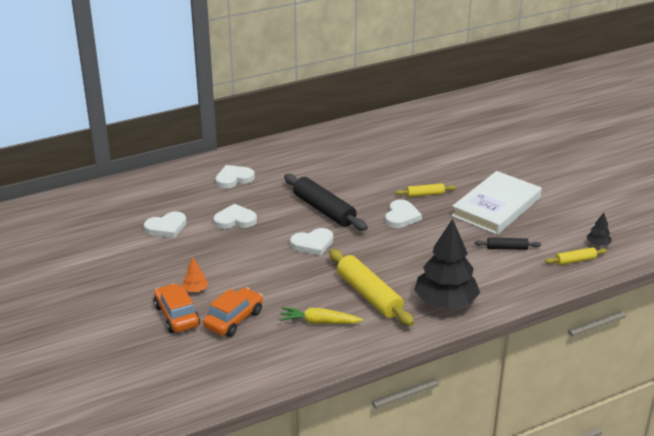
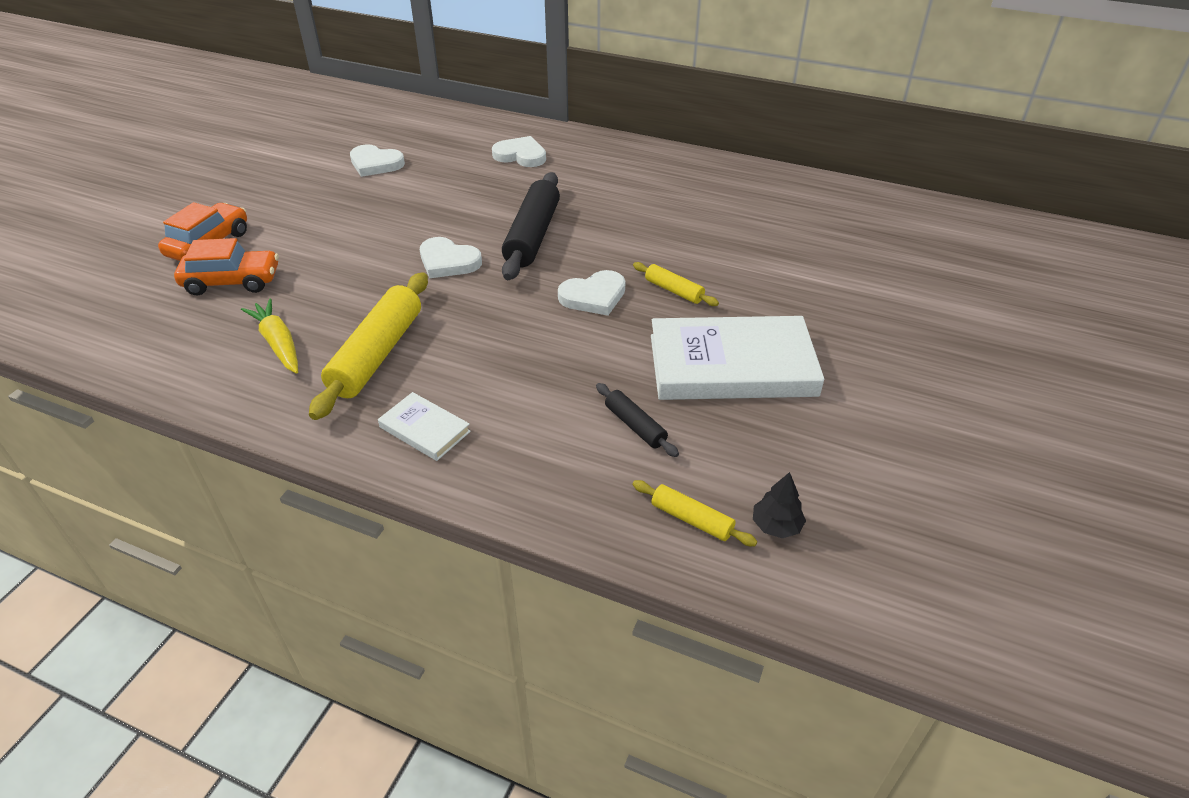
camera: 50 degrees right, 10 degrees up
(195, 290) = (271, 232): orange tree -> none
(235, 220) = (438, 193): white heart -> none
(445, 302) = (425, 429): black tree -> white book

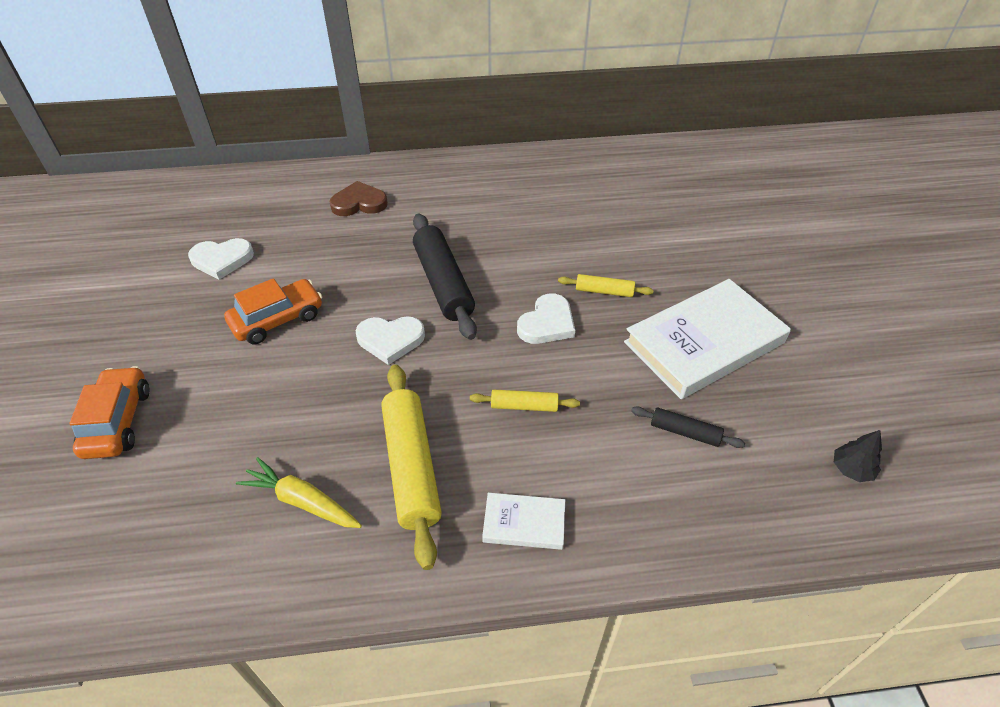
camera: 30 degrees left, 5 degrees up
(232, 282) = (186, 454): orange car -> orange car (278, 320)
(520, 155) = (359, 203): white heart -> brown heart
(691, 519) = (795, 496): yellow rolling pin -> yellow rolling pin (524, 406)

